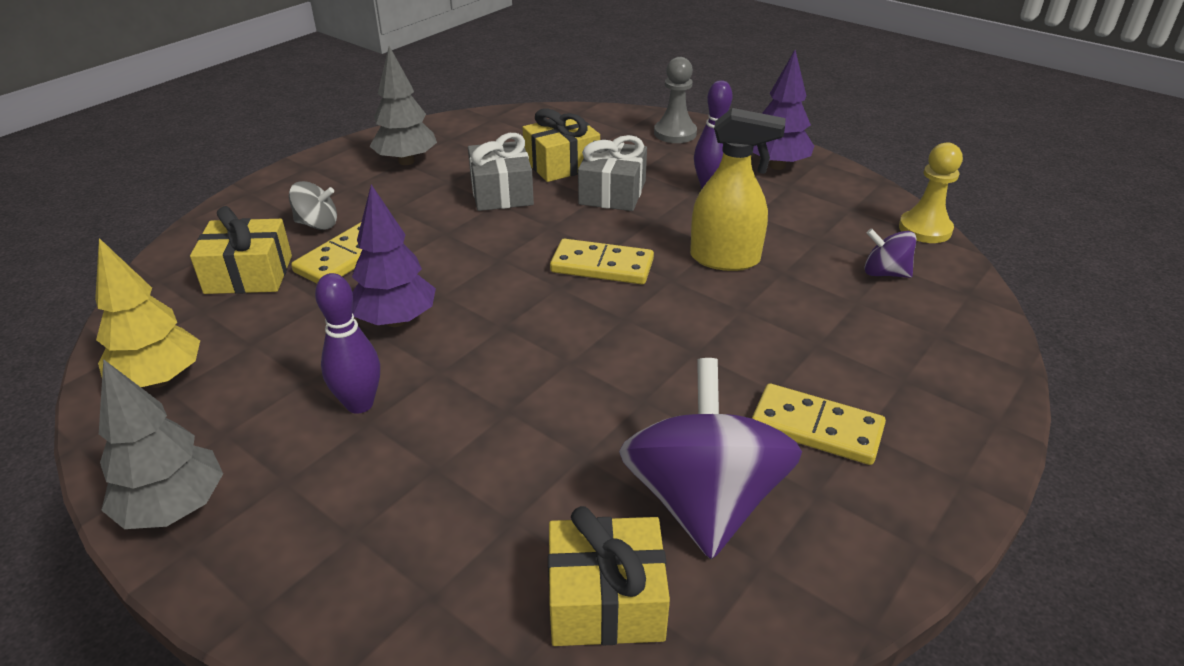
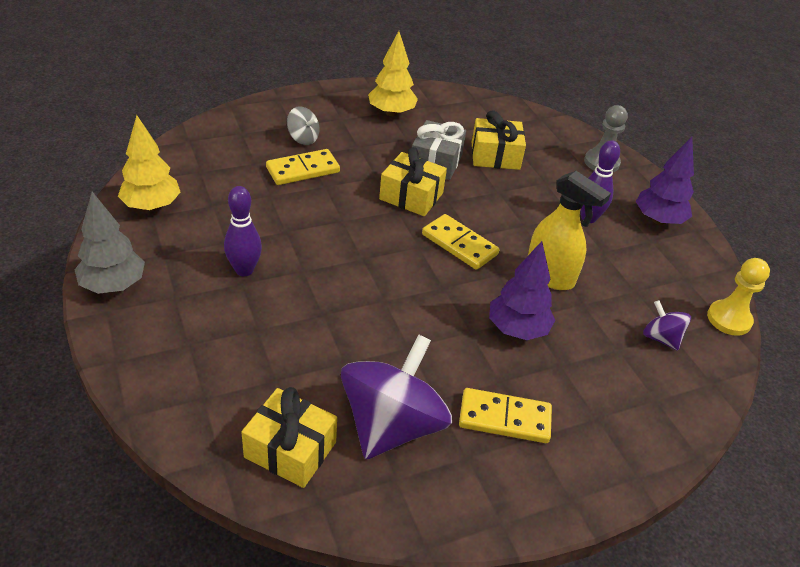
camera: 25 degrees right, 5 degrees up
(249, 274) = (240, 158): yellow gift -> yellow gift (411, 196)
(396, 320) = (302, 226): purple tree -> purple tree (517, 329)
(406, 161) = (391, 113): grey tree -> yellow tree
(612, 192) = (513, 192): grey gift -> none
(816, 428) = (504, 418): yellow domino -> yellow domino turned 45 degrees counterclockwise

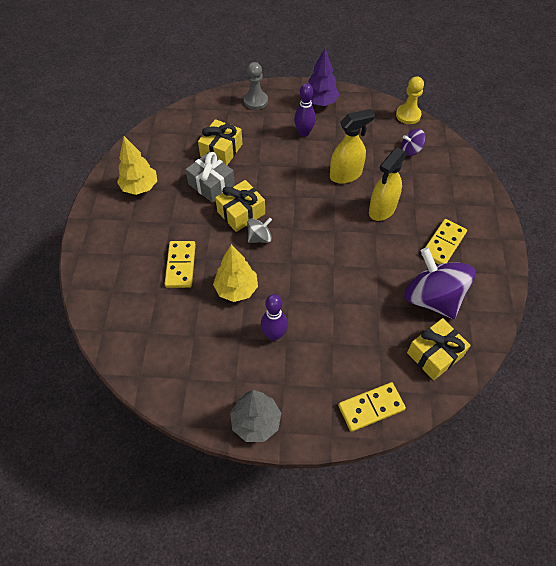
camera: 60 degrees left, 15 degrees up
(152, 206) = (176, 376): yellow tree -> yellow tree (236, 289)
(303, 139) = (142, 253): grey spinning top -> grey spinning top (259, 237)
(459, 244) = (300, 206): yellow domino -> yellow domino (371, 407)
(517, 329) = (382, 209): purple tree -> yellow spray bottle

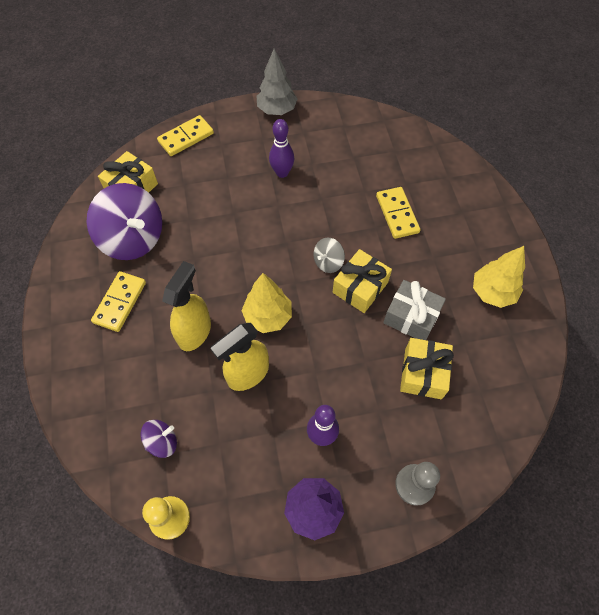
camera: 165 degrees right, 5 degrees up
(236, 289) = (331, 204): yellow tree -> yellow tree (268, 317)

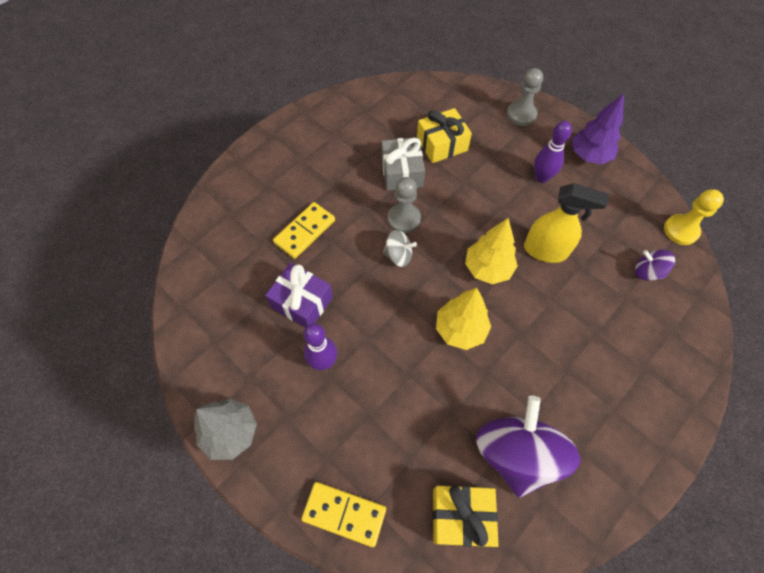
camera: 125 degrees left, 0 degrees up
(120, 302) = (586, 403): yellow domino -> none
(195, 331) = (551, 315): yellow spray bottle -> none
(336, 183) = (302, 302): none -> purple gift
(360, 287) = (404, 219): yellow gift -> grey pawn
(492, 292) = (337, 134): yellow tree -> yellow tree (460, 330)

